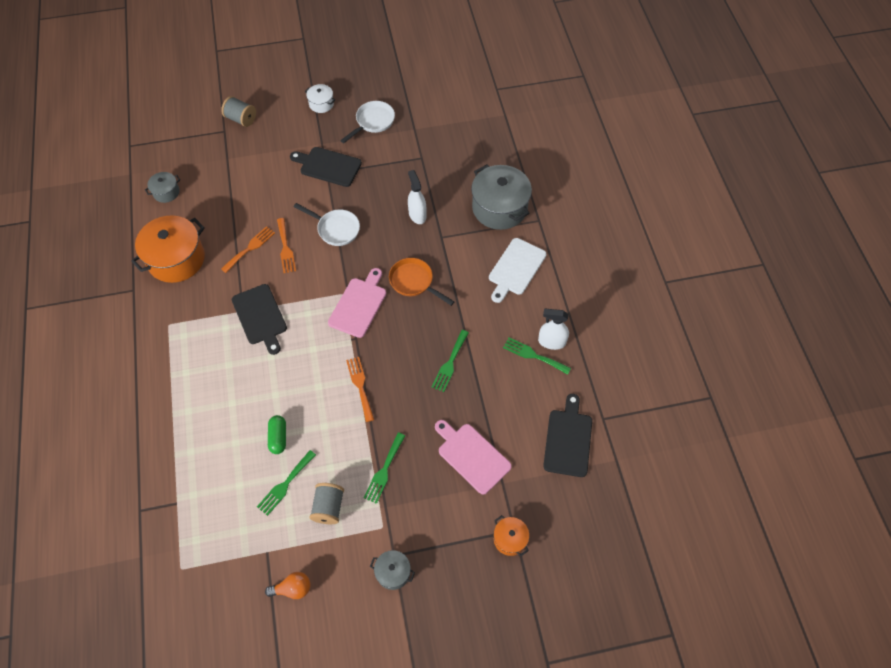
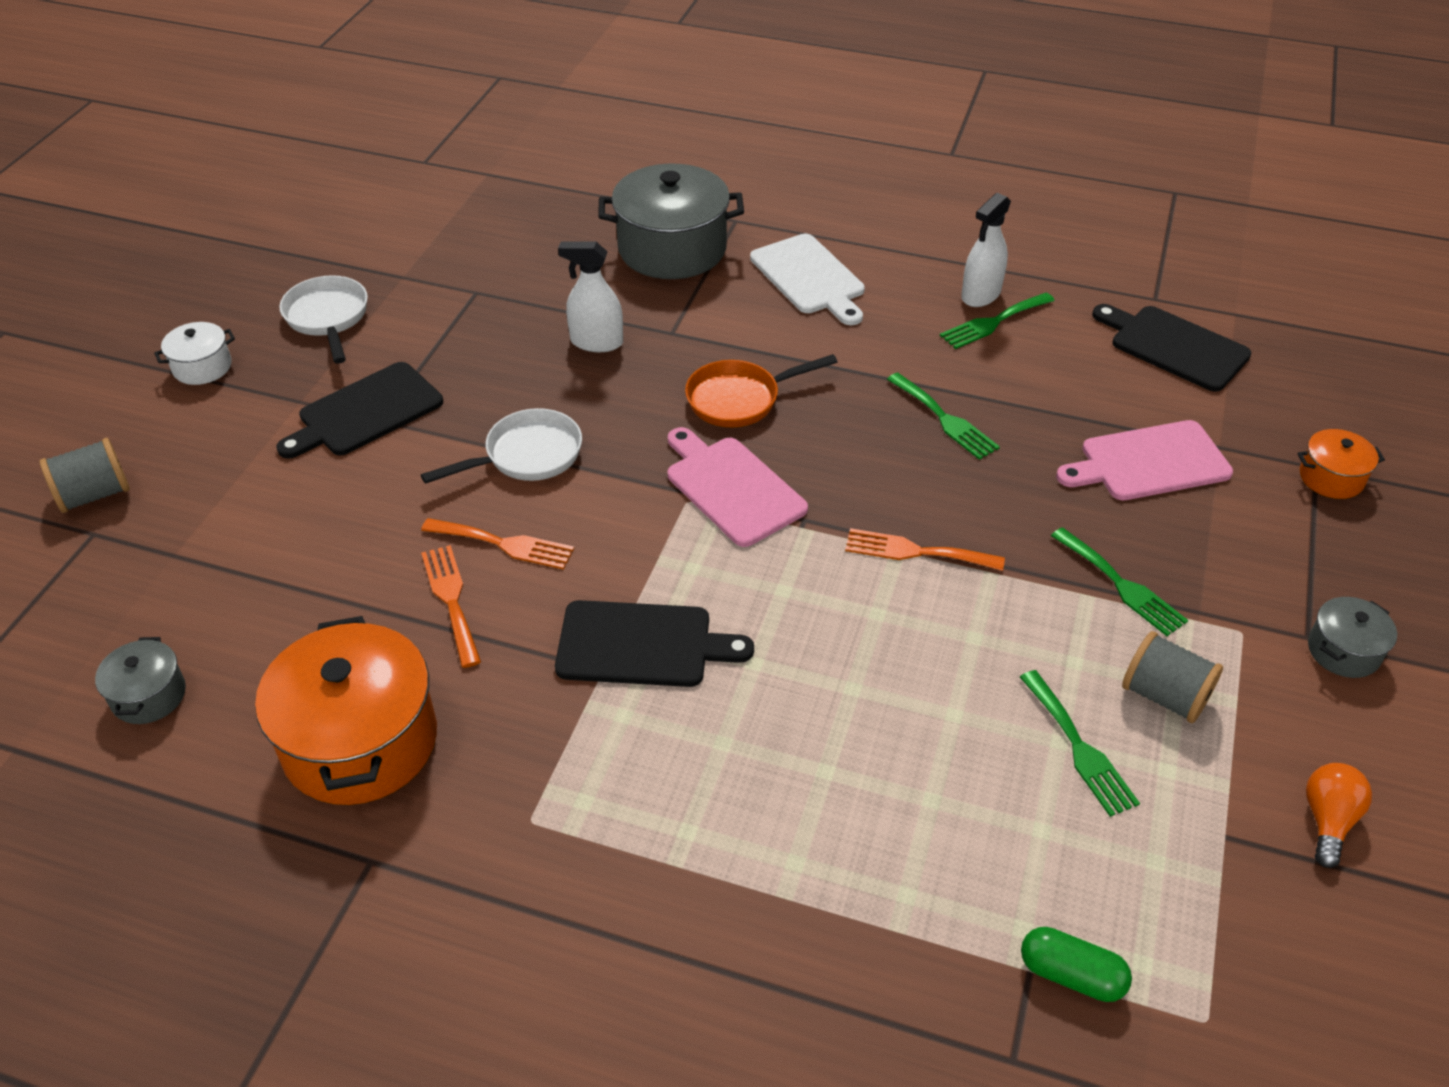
camera: 60 degrees left, 15 degrees down
(278, 437) = (960, 719): green capsule -> green capsule (1071, 975)

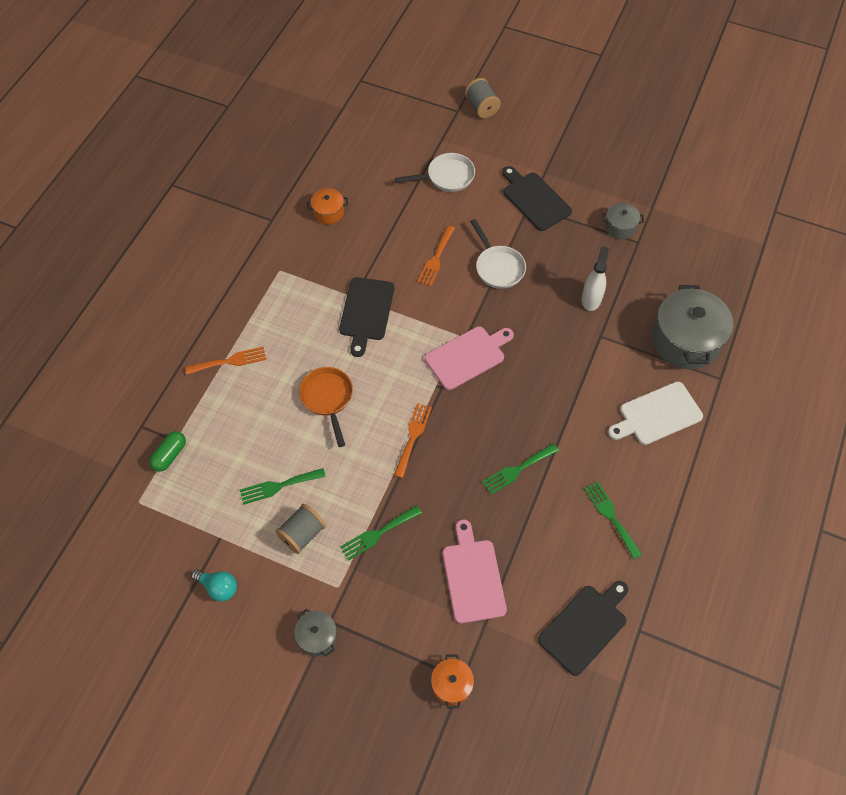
camera: 95 degrees right, 15 degrees up
(149, 695) = (363, 143): grey pot -> grey pot (620, 227)
(202, 367) = (572, 132): white pot -> none
(328, 318) = (613, 178): white pan -> white pan (447, 177)
(360, 741) = (328, 212): orange pot -> orange pot, size x0.49
(451, 600) = (402, 239): orange fork -> orange fork (230, 361)
(739, 399) = (539, 366): orange pan -> orange pan (328, 399)
(981, 295) = (641, 515): white spray bottle -> none
(1327, 820) = (218, 587): orange light bulb -> turquoise light bulb

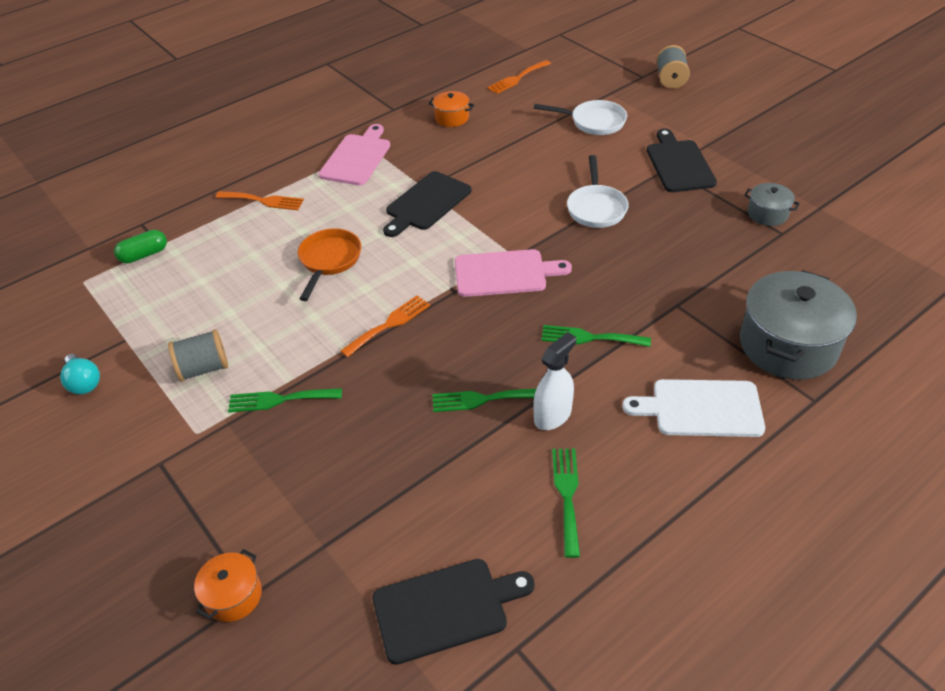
camera: 30 degrees right, 15 degrees down
(278, 486) = (218, 317): green fork -> green fork (589, 338)
(317, 637) = (134, 472): grey pot -> none
(436, 259) = (533, 182): orange fork -> orange fork (517, 78)
(473, 576) = (349, 488): pink cutting board -> pink cutting board (357, 158)
(591, 299) = (688, 267): white spray bottle -> white spray bottle (552, 415)

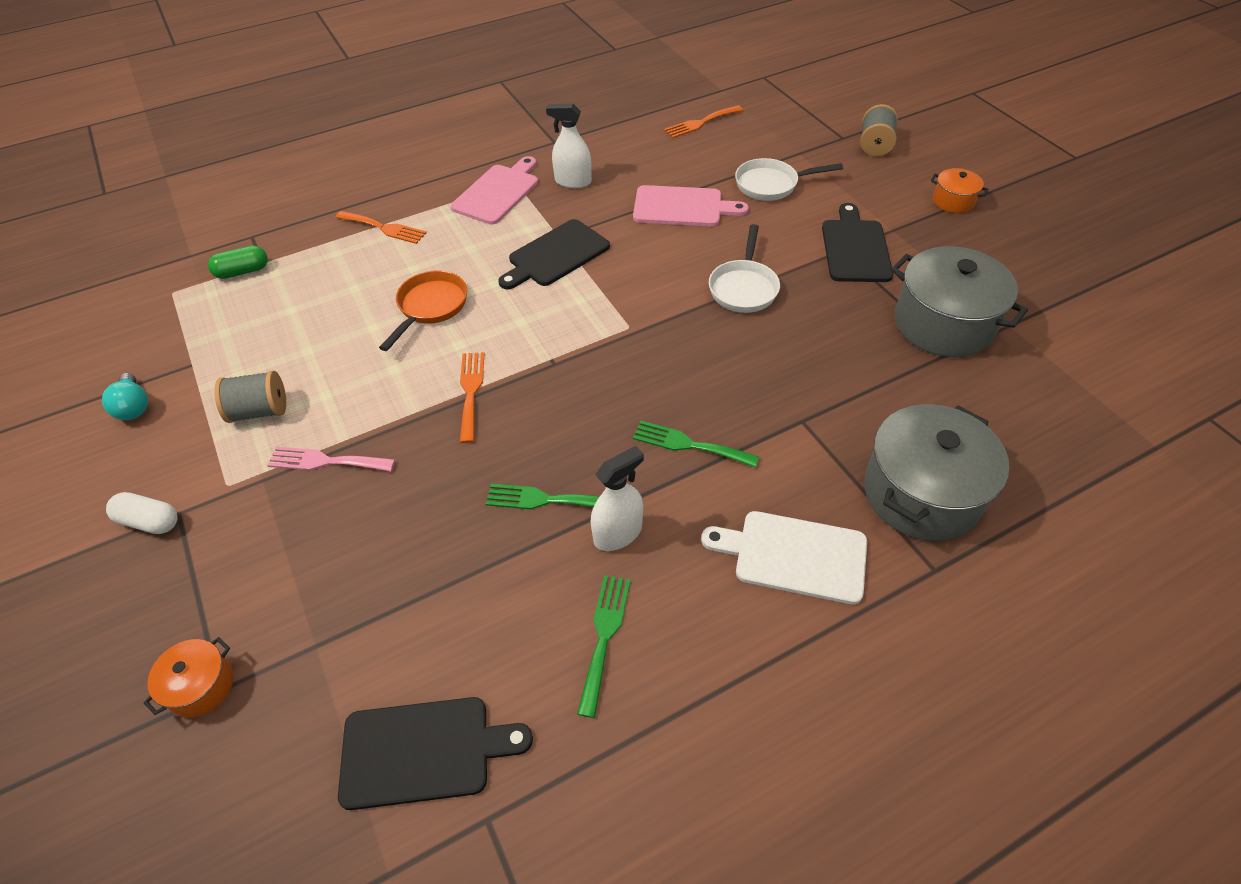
camera: 10 degrees right, 5 degrees up
(135, 474) = (149, 521): none -> white capsule
(279, 400) = (325, 461): green fork -> pink fork
(389, 324) = (471, 392): orange fork -> orange fork turned 60 degrees counterclockwise
(421, 140) = (573, 181): none -> white spray bottle
(452, 118) = (614, 160): orange pot -> orange pot (953, 201)
(505, 273) = (616, 351): pink cutting board -> pink cutting board (682, 207)
(593, 122) = (771, 185): white pan -> white pan turned 150 degrees clockwise
(767, 214) = (943, 324): grey pot -> grey pot, size x2.06

